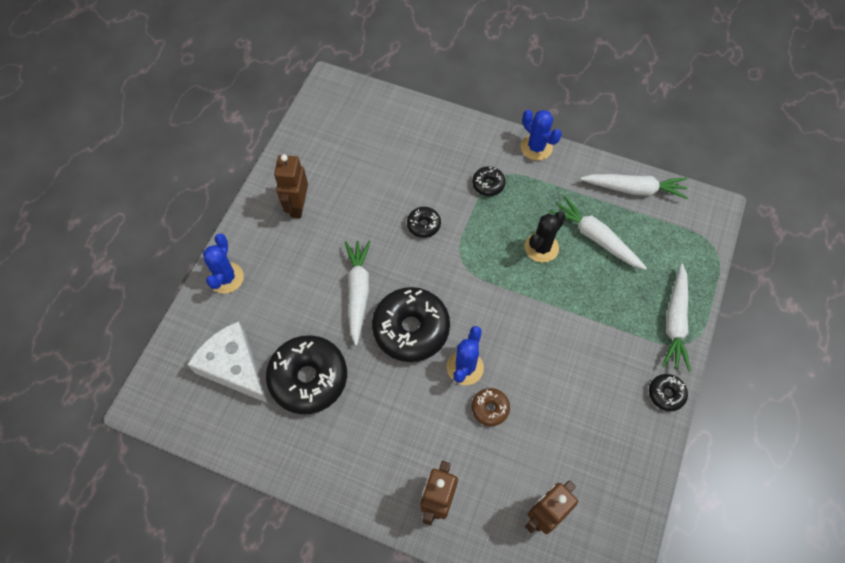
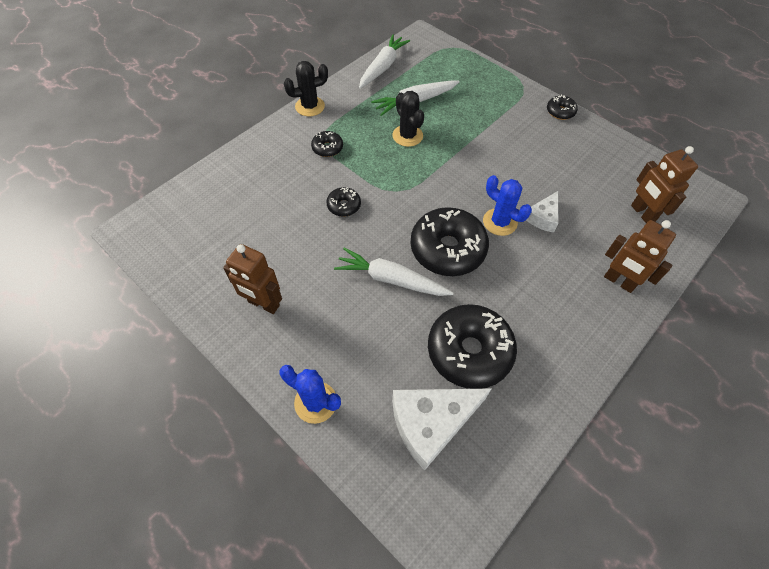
camera: 70 degrees left, 5 degrees down
(490, 408) = (543, 217): brown donut -> white cheese
(536, 147) = (310, 106): blue cactus -> black cactus
(675, 321) = (504, 87): white carrot -> none

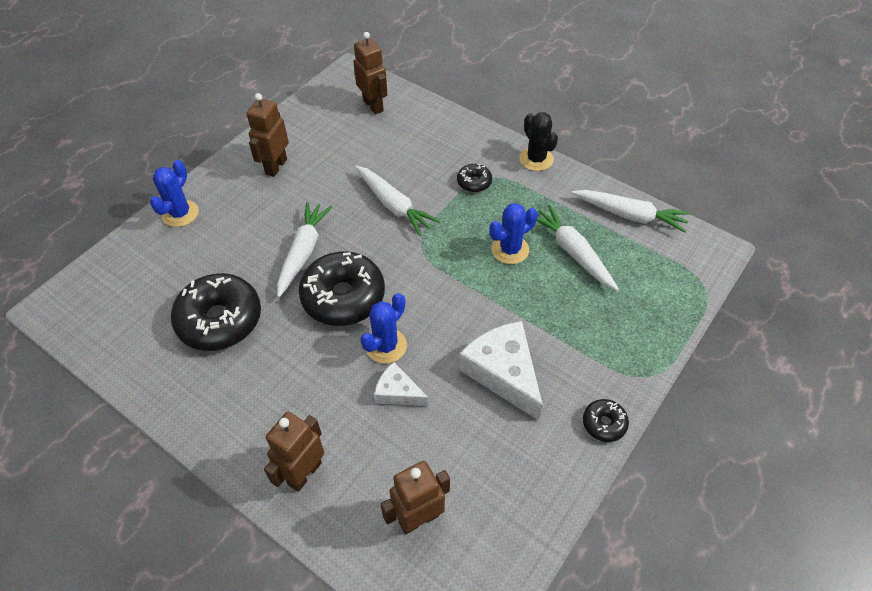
camera: 85 degrees right, 5 degrees down
(195, 212) = (373, 106): none -> brown robot
(344, 206) = (394, 205): black donut -> white carrot
(407, 136) = (510, 250): black cactus -> blue cactus
(431, 423) = (151, 293): white cheese -> white cheese (503, 372)

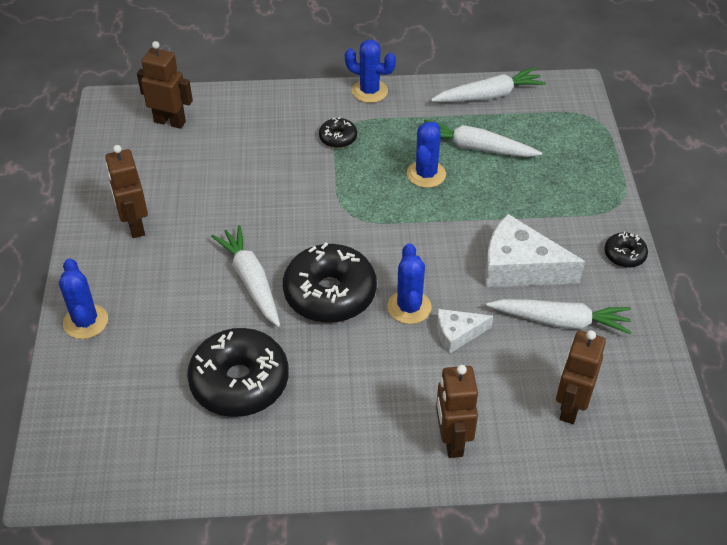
camera: 40 degrees left, 5 degrees down
(394, 205) = (289, 196): white carrot -> white carrot (560, 321)
(536, 159) = (369, 91): black cactus -> blue cactus

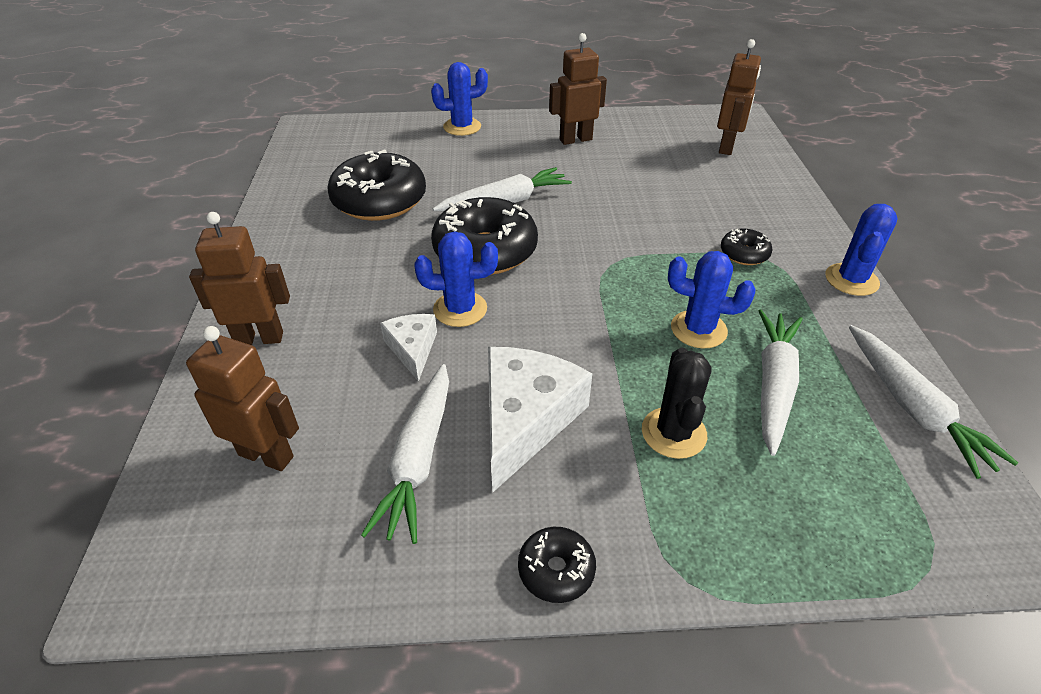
camera: 90 degrees right, 5 degrees down
(521, 197) = (673, 433): none -> black cactus

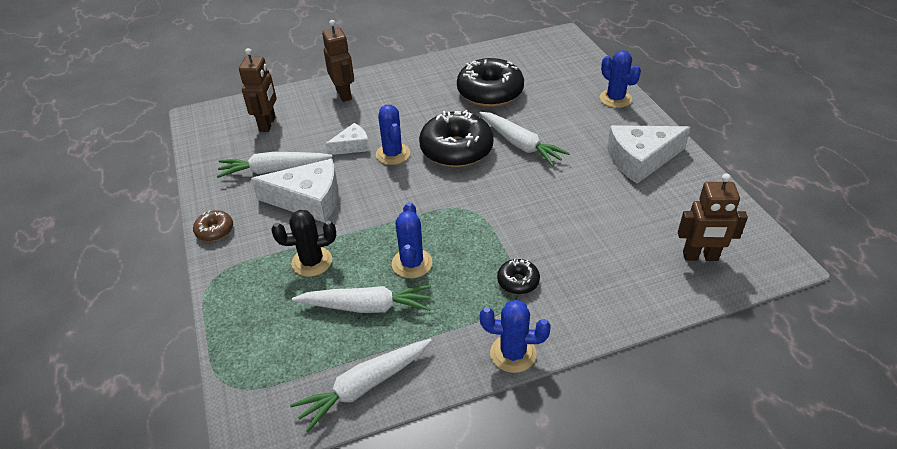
camera: 75 degrees right, 0 degrees up
(556, 570) = (215, 230): black donut -> brown donut
(575, 139) = (640, 160): brown robot -> white cheese

